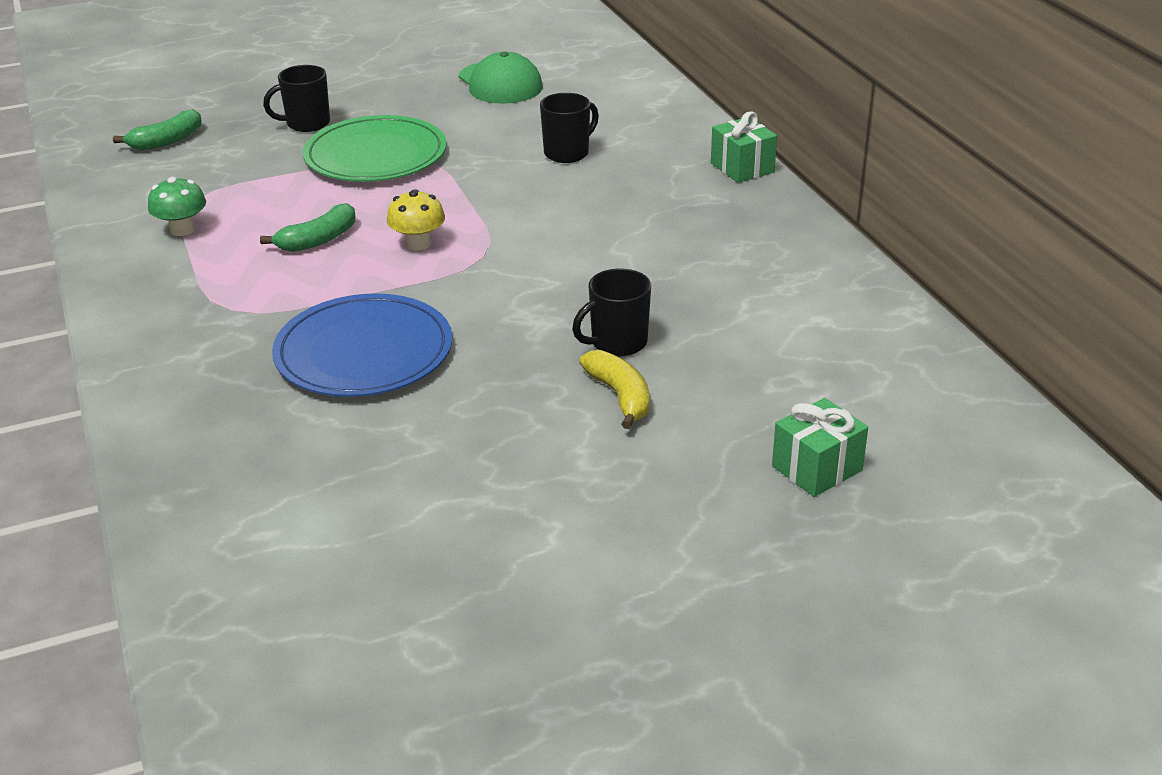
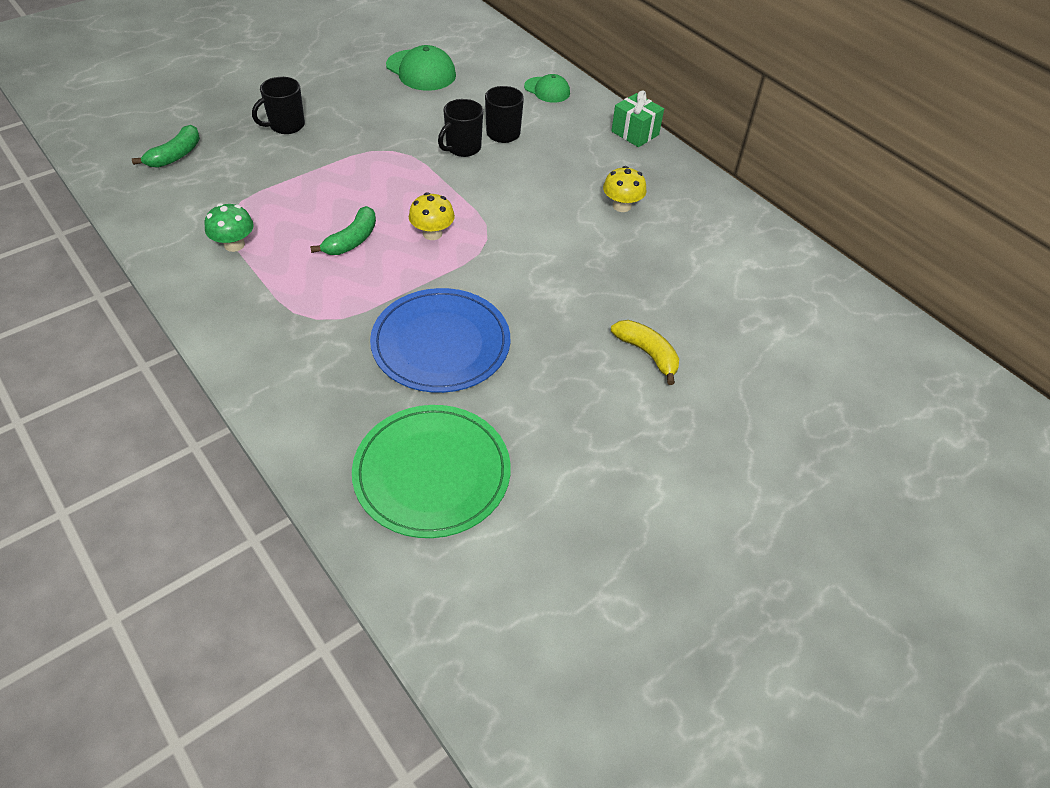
camera: 20 degrees left, 15 degrees up
(375, 155) = (357, 151): green plate -> green plate (432, 473)
(617, 343) = (623, 305): black mug -> black mug (462, 148)
(650, 114) = (547, 90): none -> green cap
(678, 241) = (621, 206): none -> yellow mushroom
(817, 468) = (806, 393): green gift -> none

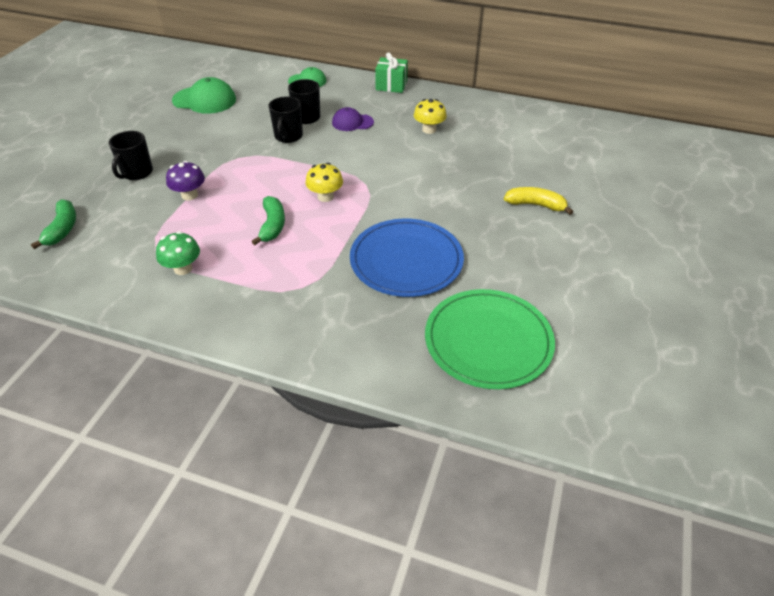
camera: 30 degrees left, 5 degrees down
(309, 171) = (189, 195): none -> purple mushroom
(545, 160) = (352, 122): none -> purple cap

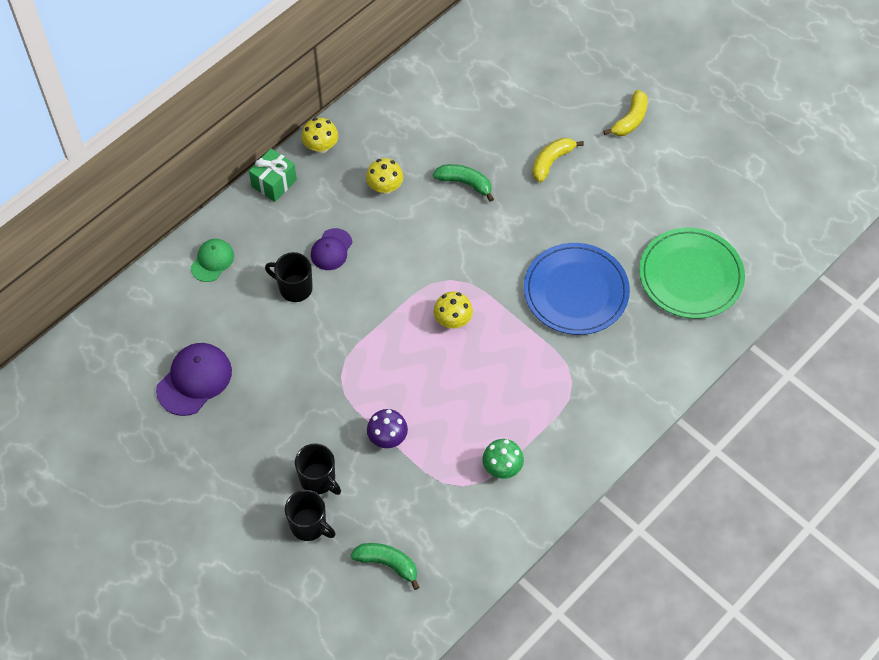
camera: 65 degrees left, 15 degrees up
(204, 100) = (194, 380): green cap -> purple cap
(272, 225) = (475, 378): green banana -> green banana (465, 183)
(288, 136) = (325, 318): black mug -> black mug (309, 526)
(440, 94) = (321, 146): none -> yellow mushroom
(633, 240) = (630, 120): none -> yellow banana

